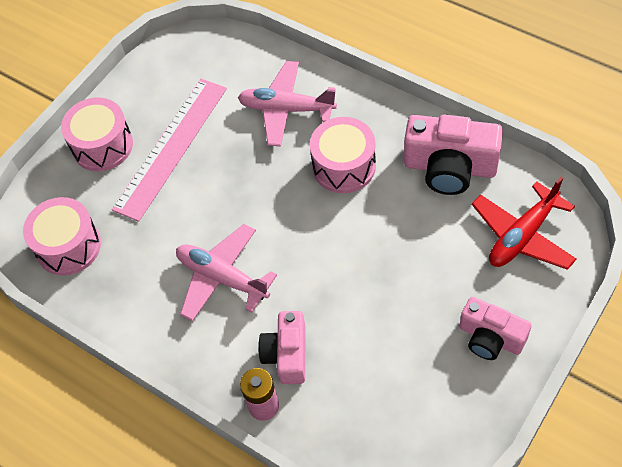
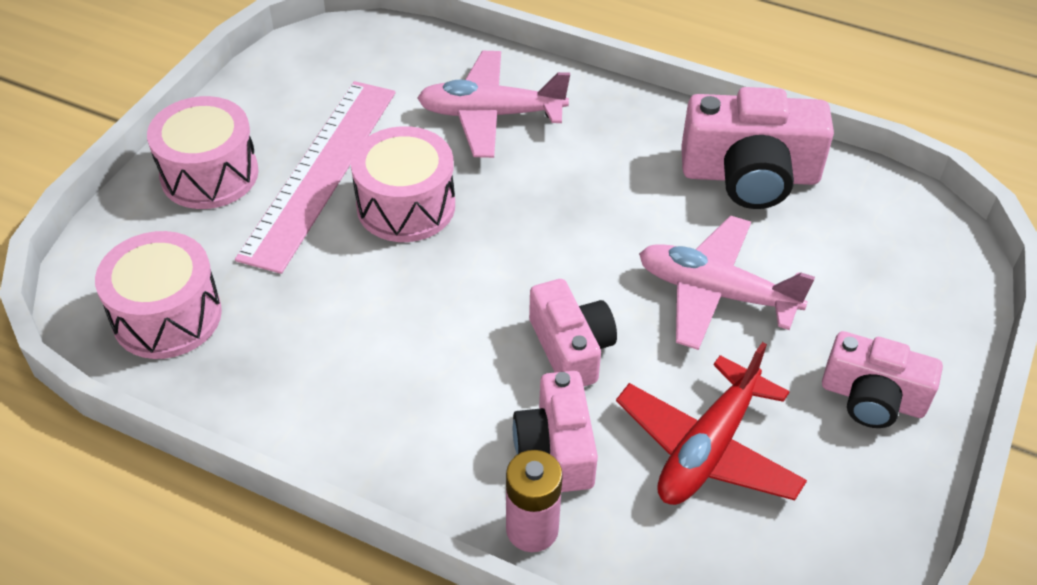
camera: 15 degrees left, 10 degrees down
(222, 278) = (430, 344): pink plane -> pink plane (716, 293)
(308, 287) = (571, 348): none -> pink camera
(344, 166) = (592, 182): pink drum -> pink drum (406, 206)
(522, 235) = (880, 256): red plane -> red plane (708, 448)

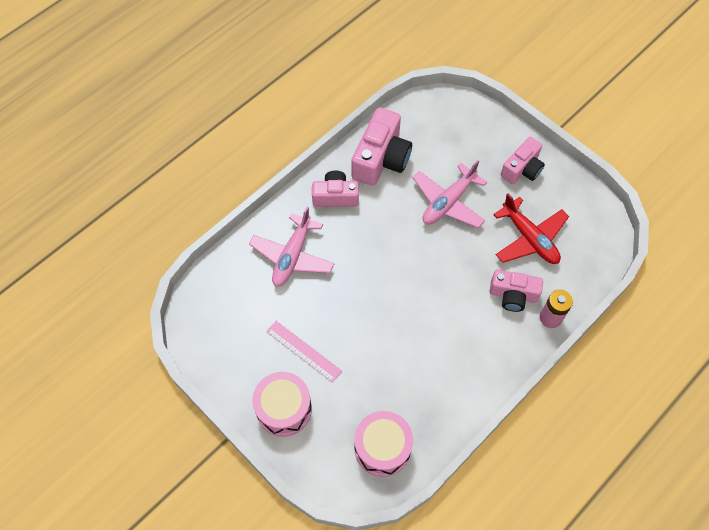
camera: 70 degrees left, 15 degrees up
(320, 171) = (303, 351): pink ruler -> pink ruler, size x0.56
(406, 206) = (345, 316): pink drum -> none
(571, 348) = (461, 271): pink camera -> pink camera (335, 196)

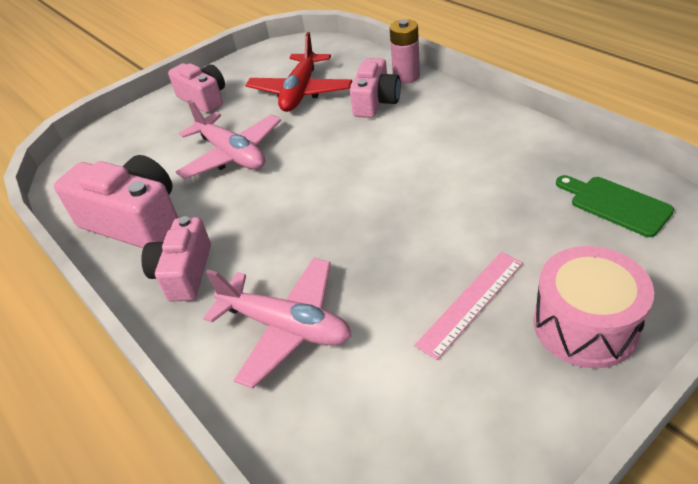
camera: 80 degrees left, 20 degrees down
(382, 448) = (616, 204): pink drum -> green cutting board
(529, 238) = (300, 92): red plane -> red plane turned 135 degrees clockwise

